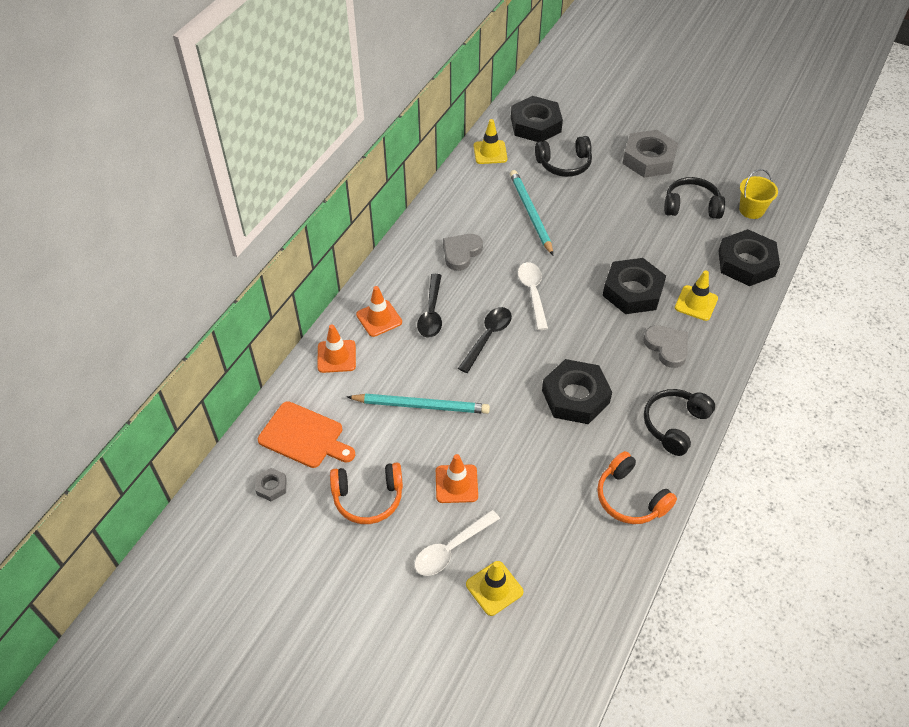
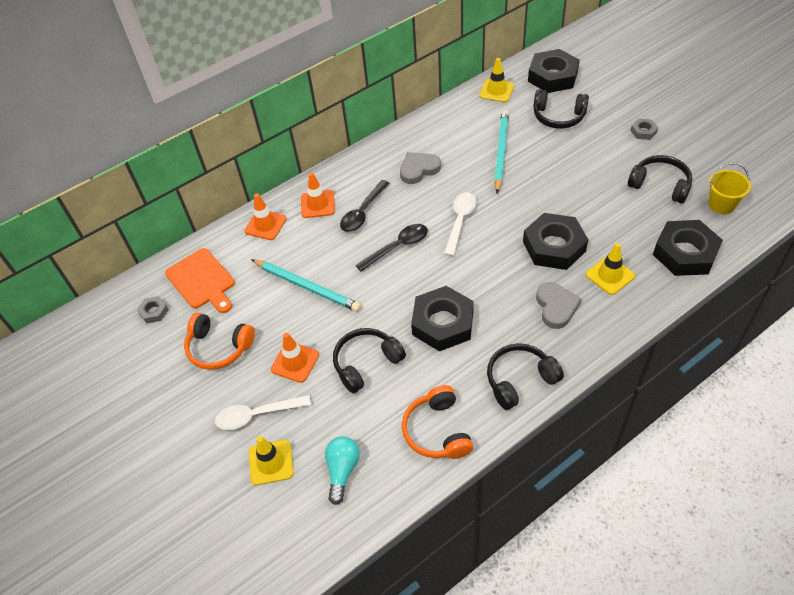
camera: 30 degrees right, 0 degrees up
(527, 460) = (366, 363): none -> black headphones
(567, 568) = (342, 471): none -> turquoise light bulb
(648, 159) = (643, 131): grey nut -> grey nut, size x0.46

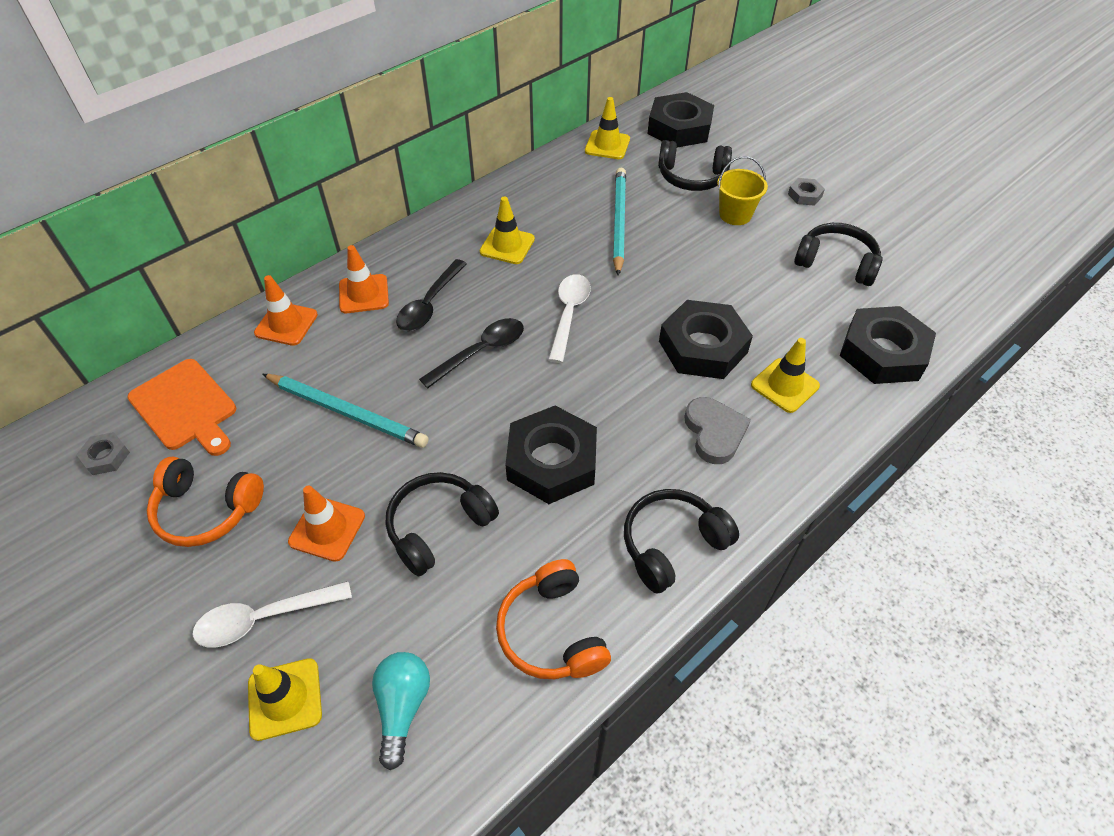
camera: 10 degrees left, 0 degrees up
(418, 169) = (507, 245): grey heart -> yellow traffic cone
(721, 204) = (920, 287): yellow bucket -> yellow bucket (735, 215)

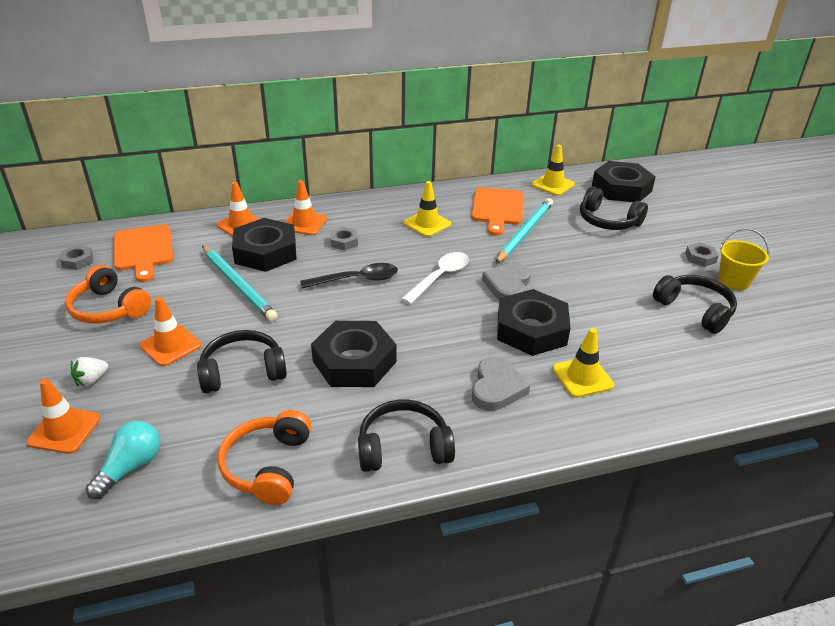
camera: 25 degrees right, 15 degrees down
(265, 618) = (91, 380): white spoon -> white strawberry
(285, 699) = (64, 430): yellow traffic cone -> orange traffic cone
(430, 304) = (344, 242): black spoon -> grey nut
(570, 198) = (497, 208): none -> orange cutting board
(645, 299) = (507, 285): none -> grey heart
(735, 215) = (627, 254): yellow bucket -> yellow bucket (734, 281)
(883, 352) = (692, 384): black nut -> black nut (265, 252)

